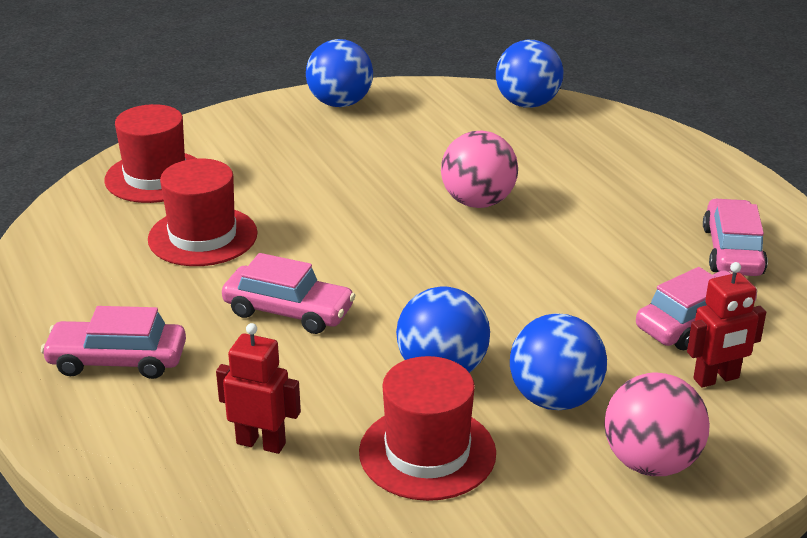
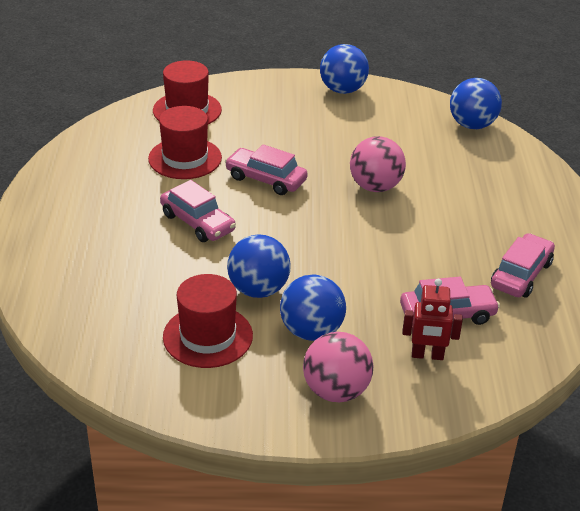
camera: 25 degrees right, 5 degrees up
(117, 360) = (80, 221): pink car -> pink car (266, 179)
(261, 443) = (120, 297): red robot -> none

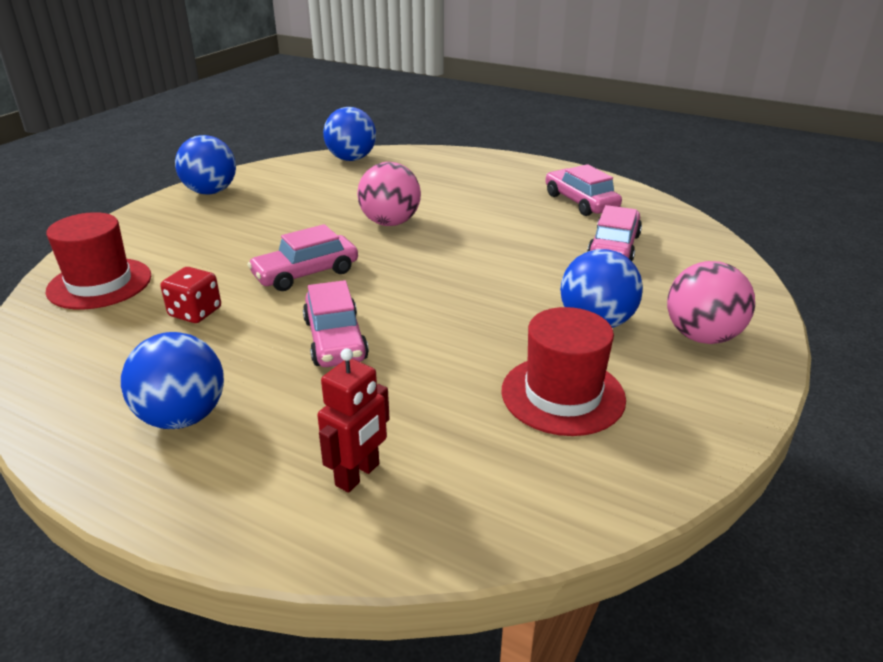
camera: 60 degrees left, 5 degrees down
(185, 158) = (195, 312): red hat -> red dice
(197, 222) = (335, 340): pink car -> pink car turned 90 degrees clockwise
(258, 290) = (500, 335): blue ball -> blue ball (183, 417)
(427, 355) = (668, 273): red robot -> red robot (358, 475)

